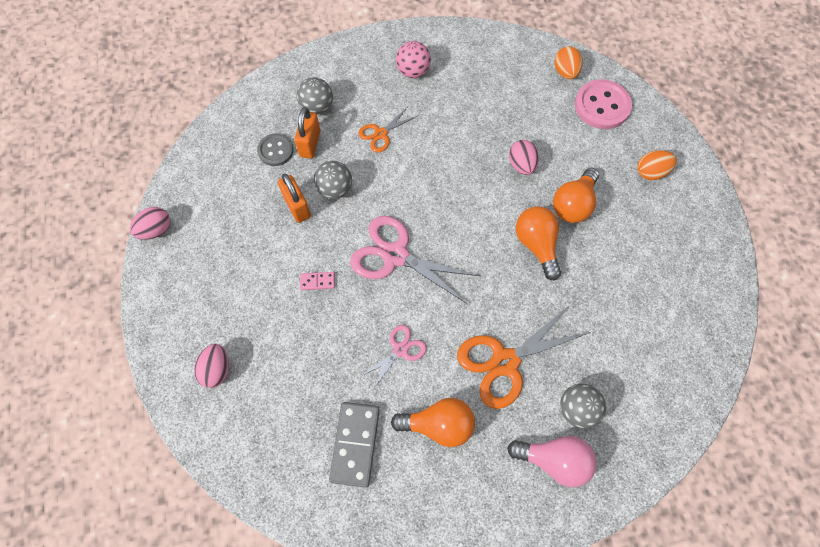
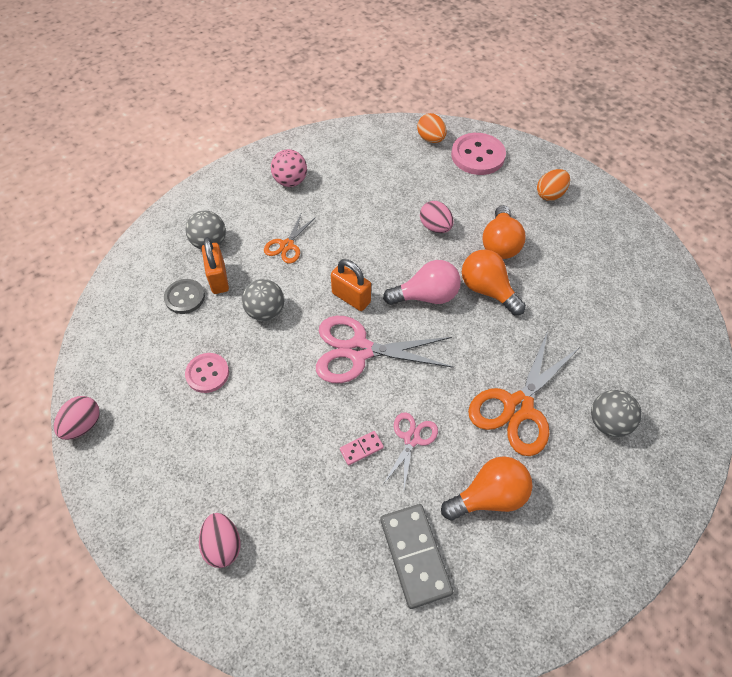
camera: 25 degrees left, 10 degrees down
(265, 225) = (207, 373): none -> pink button
(297, 206) = (234, 342): orange padlock -> orange padlock (351, 298)
(317, 281) = (291, 407): pink domino -> pink domino (361, 449)
(554, 460) = (615, 480): pink light bulb -> pink light bulb (426, 296)

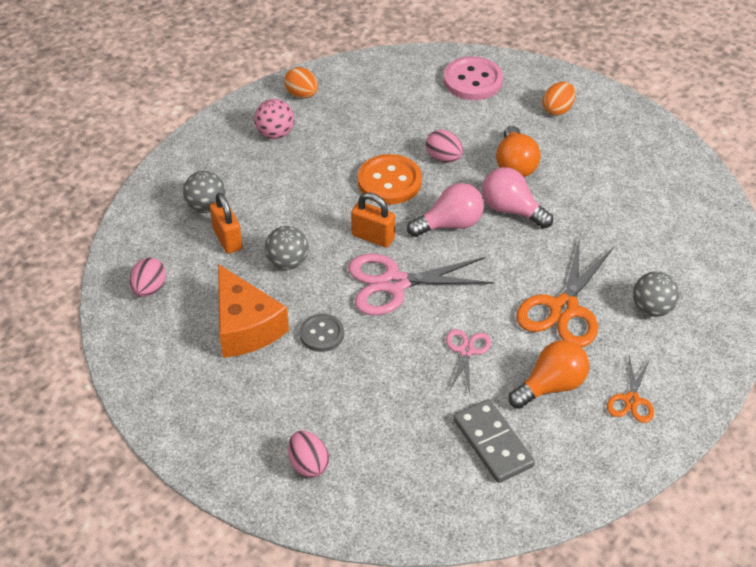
camera: 10 degrees left, 10 degrees down
(83, 425) = (133, 390): pink egg -> pink egg (149, 289)
(185, 297) = (197, 262): grey button -> grey button (322, 334)
(207, 373) = (245, 327): pink button -> orange cheese
(287, 245) = (290, 197): orange scissors -> orange scissors (631, 400)
(361, 449) = (420, 367): pink domino -> none
(380, 243) = (389, 181): none -> orange button
(430, 139) = (417, 70): orange egg -> orange egg (302, 94)
(487, 290) = (511, 210): orange light bulb -> pink light bulb

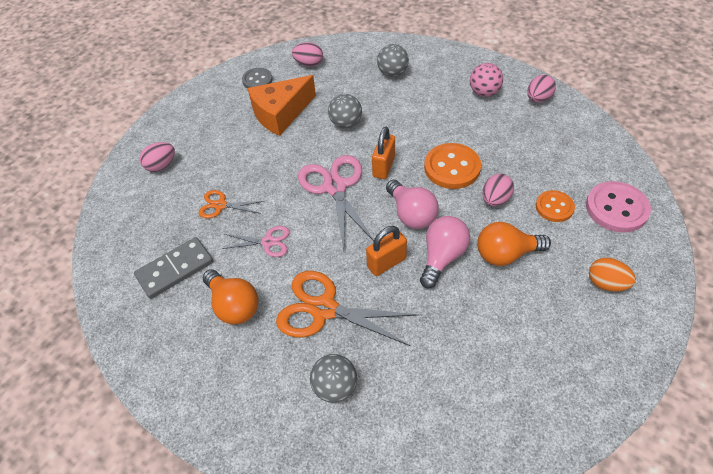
camera: 85 degrees right, 5 degrees up
(227, 239) = (362, 89): orange padlock -> orange padlock (386, 263)
(302, 94) = (538, 99): orange egg -> pink egg
(322, 334) = (278, 153): grey button -> grey button (257, 80)
(462, 119) = (554, 207): none -> orange button
(631, 400) = (219, 372): orange scissors -> orange scissors (220, 205)

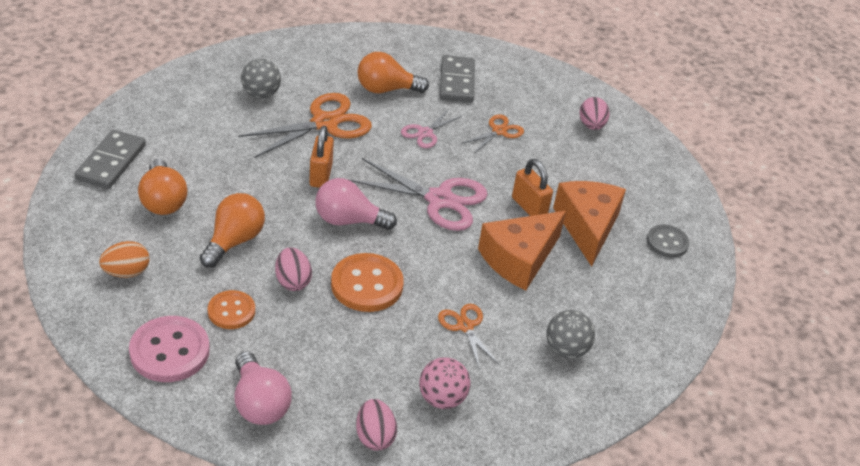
camera: 120 degrees right, 10 degrees down
(309, 64) = (658, 296): pink egg -> none
(346, 123) = (519, 259): grey ball -> orange cheese
(383, 167) = (426, 243): orange padlock -> orange padlock (529, 207)
(426, 113) = (465, 326): none -> orange scissors
(442, 257) = (283, 206): pink light bulb -> pink light bulb (259, 403)
(529, 329) = (163, 201): none -> orange light bulb
(542, 408) = (111, 162): none -> grey domino

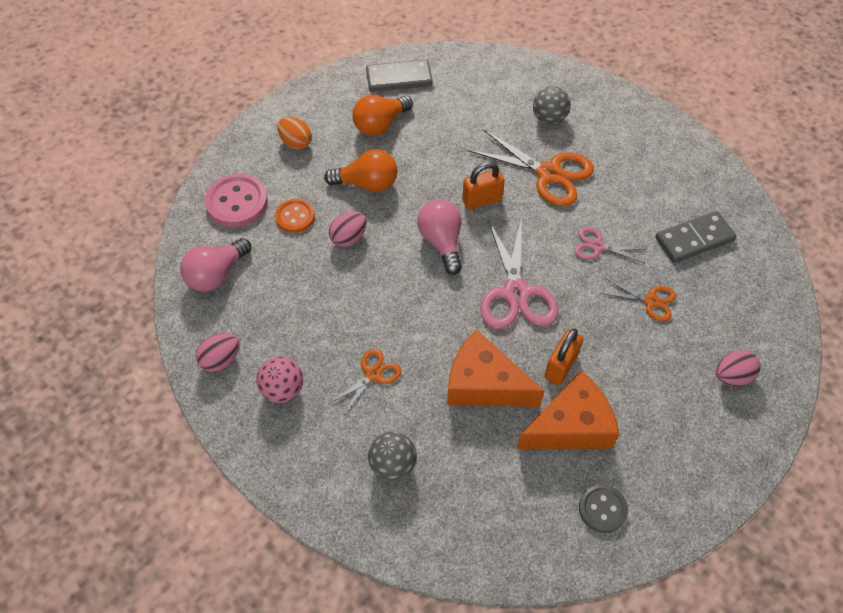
camera: 70 degrees right, 15 degrees up
(367, 285) = (376, 286): orange button -> none
(386, 89) = (632, 193): orange light bulb -> none

